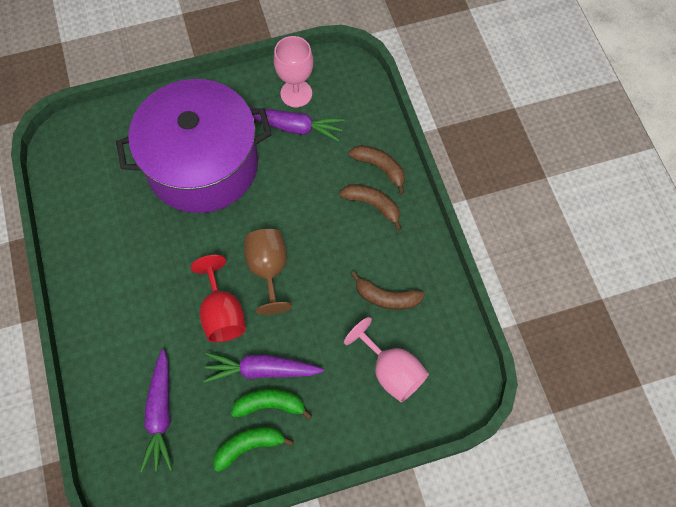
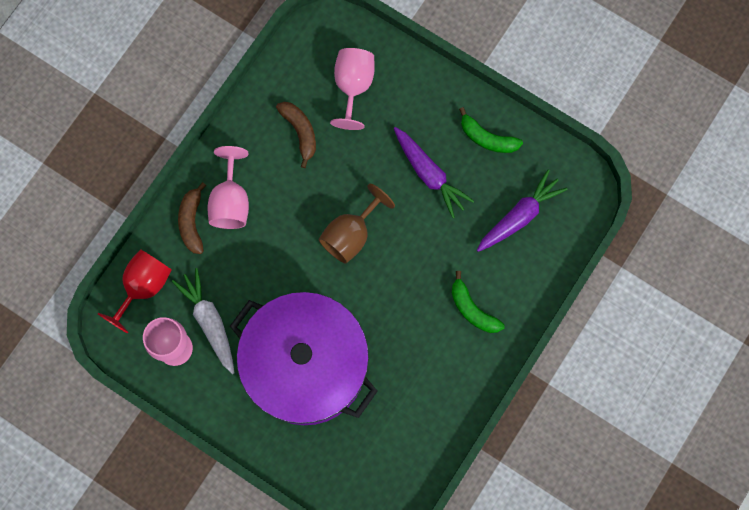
camera: 130 degrees left, 10 degrees up
(222, 313) = (413, 238): red goblet -> red goblet (143, 287)
(270, 405) = (448, 148): green banana -> green banana (472, 309)
(294, 127) = (209, 321): purple carrot -> white carrot
(372, 205) = (231, 201): brown banana -> pink goblet

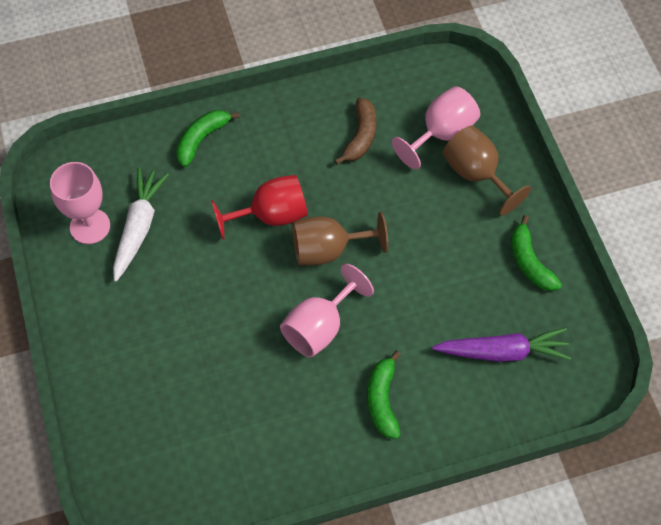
camera: 40 degrees right, 15 degrees down
(143, 287) = (113, 159): red goblet -> red goblet (271, 215)
(192, 222) = (201, 139): brown banana -> green banana
(231, 201) = (249, 147): pink goblet -> pink goblet (320, 327)
(306, 365) = (185, 328): purple pot -> none
(402, 100) = (476, 174): none -> brown goblet
(429, 174) = (447, 253): purple carrot -> none

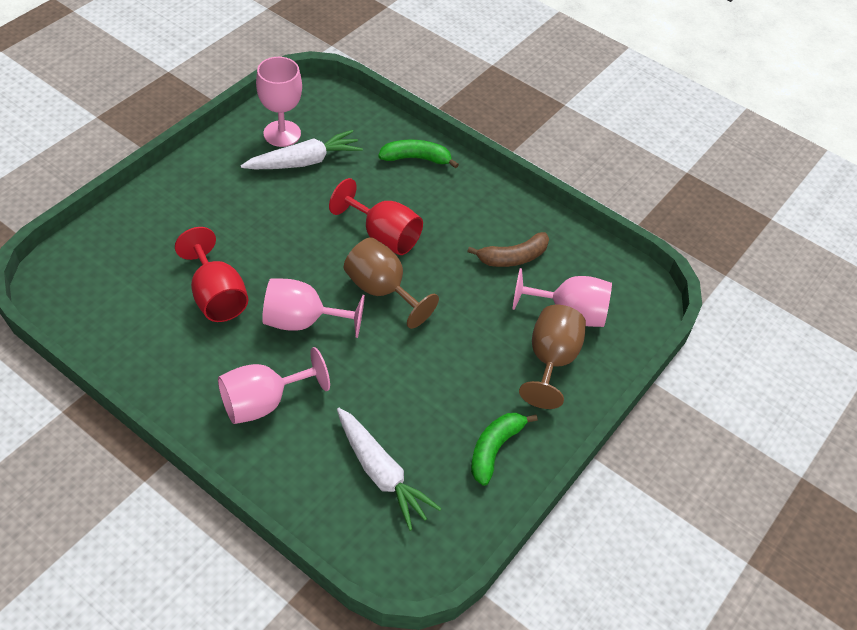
camera: 50 degrees right, 10 degrees down
(246, 379) = (216, 296): none -> red goblet
(382, 400) = (264, 402): green banana -> pink goblet
(502, 352) = (381, 473): purple carrot -> white carrot

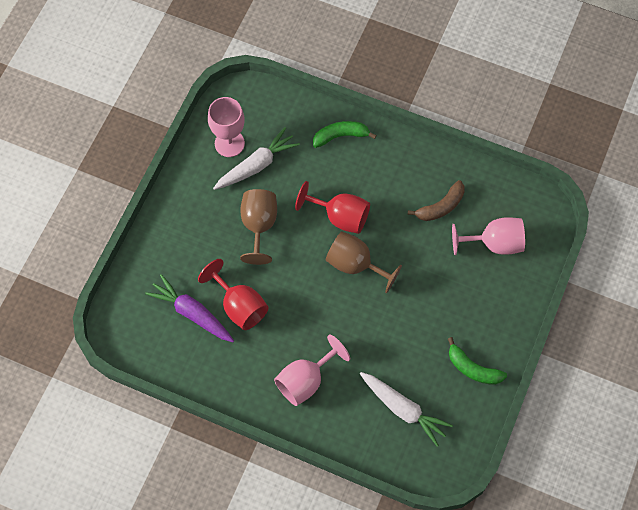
camera: 10 degrees left, 15 degrees up
(153, 288) = (192, 313): none -> purple carrot
(303, 321) = (308, 308): pink goblet -> none
(494, 449) = (473, 368): green banana -> green banana turned 75 degrees counterclockwise
(551, 361) = (492, 287): brown goblet -> brown goblet (259, 226)

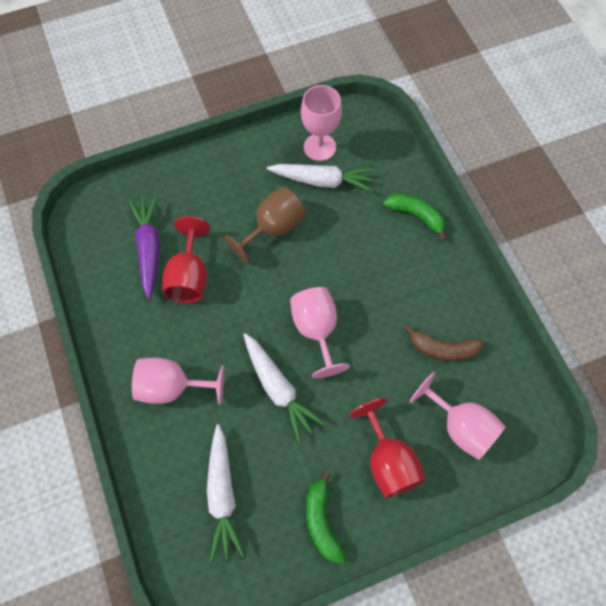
camera: 45 degrees right, 0 degrees up
(340, 217) = (346, 279): red goblet -> red goblet (388, 461)
(355, 265) = (316, 330): brown goblet -> pink goblet
(370, 320) = (278, 388): none -> white carrot

